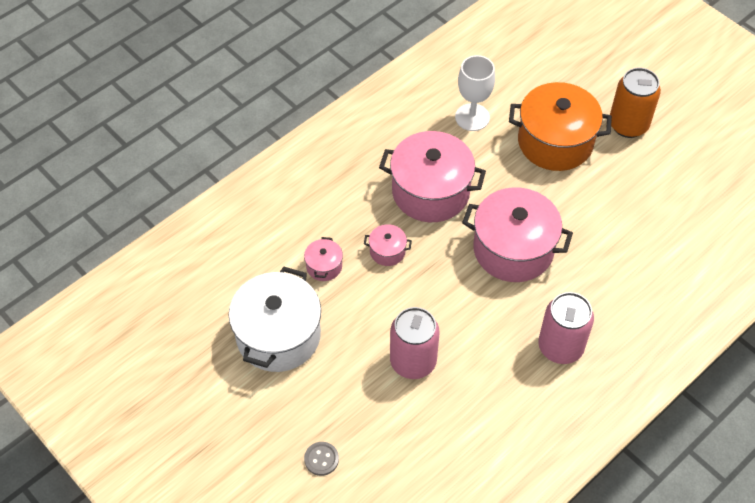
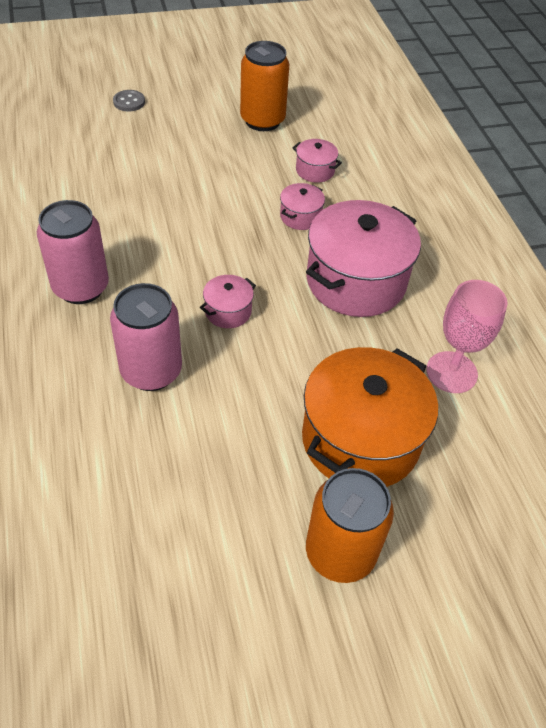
camera: 115 degrees right, 5 degrees down
(278, 336) = (262, 120): white pot -> orange can
(413, 362) = (165, 182): pink can -> pink can (151, 371)
(472, 117) = (451, 372): white goblet -> pink goblet
(513, 249) = (228, 311): pink pot -> pink pot, size x0.44

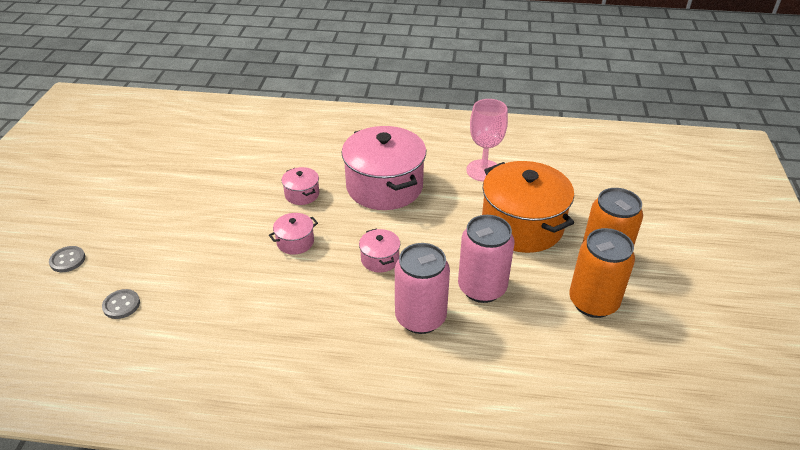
camera: 65 degrees left, 10 degrees down
(81, 287) = (304, 345): pink can -> pink can (482, 288)
(89, 152) = (121, 305): none -> grey button
(262, 120) = (171, 183): orange can -> orange can (593, 302)
(315, 170) = (255, 172): pink pot -> pink pot (295, 242)

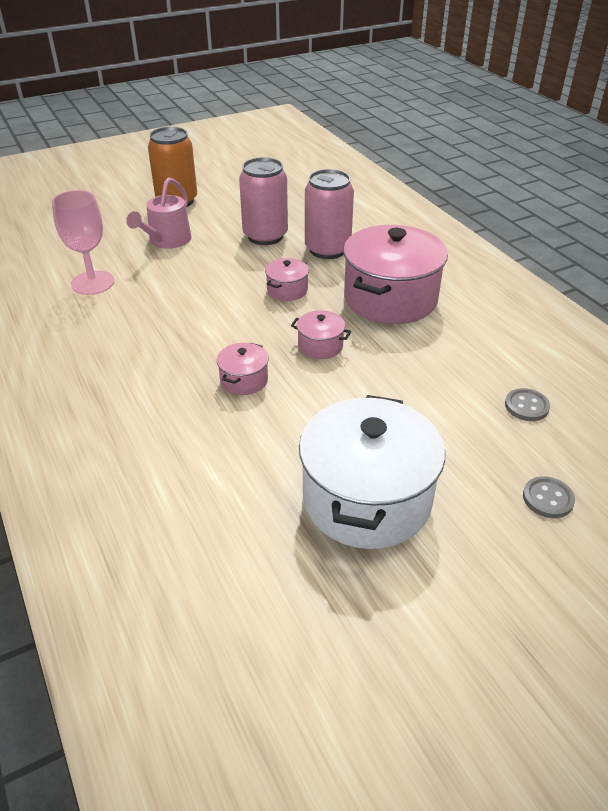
camera: 125 degrees left, 0 degrees up
(163, 196) = (367, 499): none -> white pot
(384, 186) = (176, 330): pink pot -> pink pot (390, 298)
(522, 225) = (167, 241): orange pot -> pink watering can
(593, 302) = (230, 195): orange can -> none

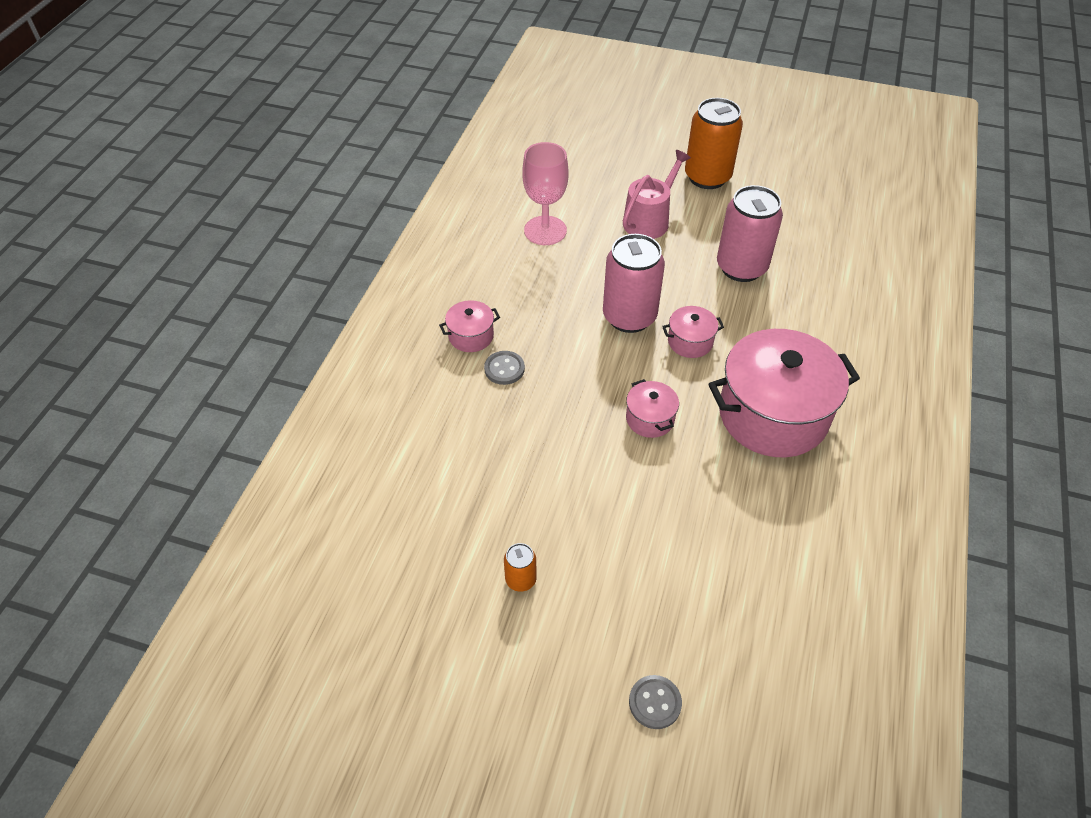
camera: 45 degrees right, 10 degrees up
(167, 241) = (649, 220): pink watering can -> pink watering can turned 150 degrees clockwise
(244, 380) = (553, 407): pink pot -> pink pot (471, 336)
(327, 249) = (781, 320): pink can -> pink can (629, 317)
(367, 499) = (520, 579): white pot -> orange can
(526, 406) = (753, 614): grey button -> grey button (504, 369)

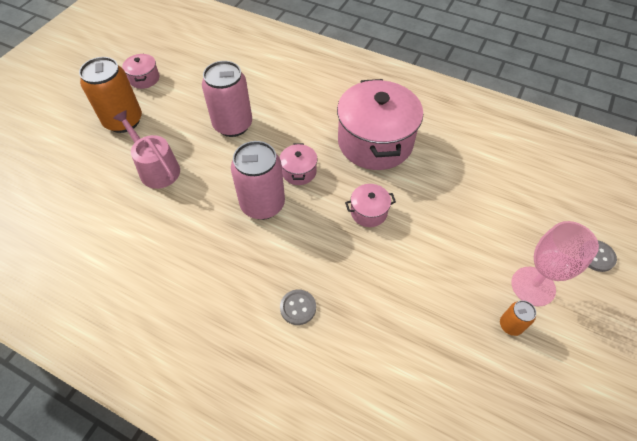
camera: 80 degrees left, 5 degrees up
(471, 336) = (251, 331): pink pot -> pink pot (144, 79)
(545, 230) = (135, 248): pink goblet -> pink goblet (533, 286)

